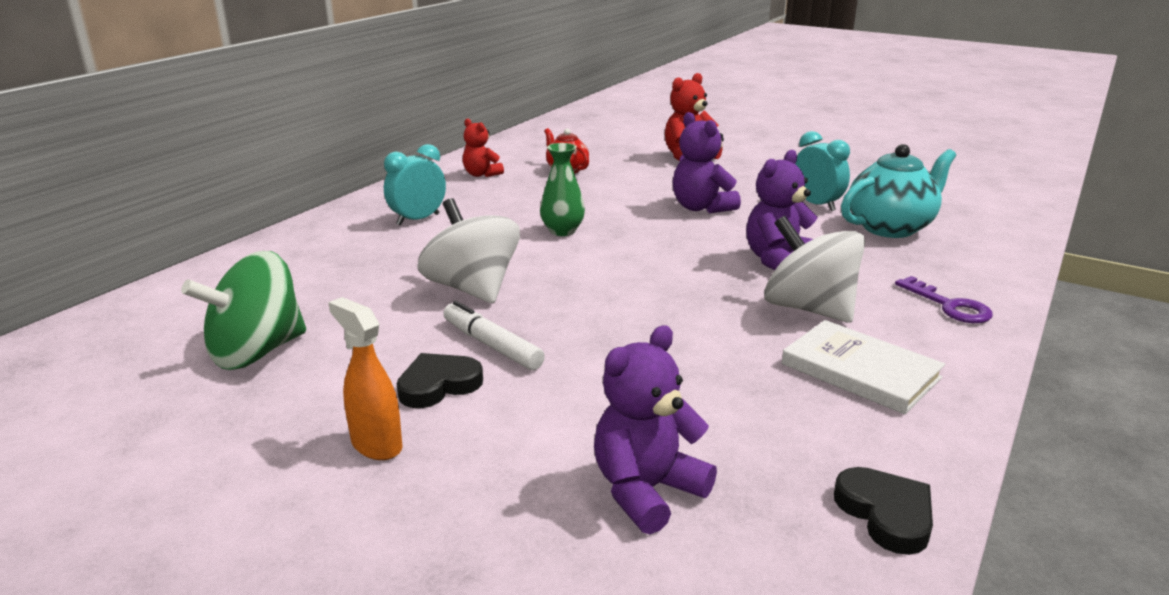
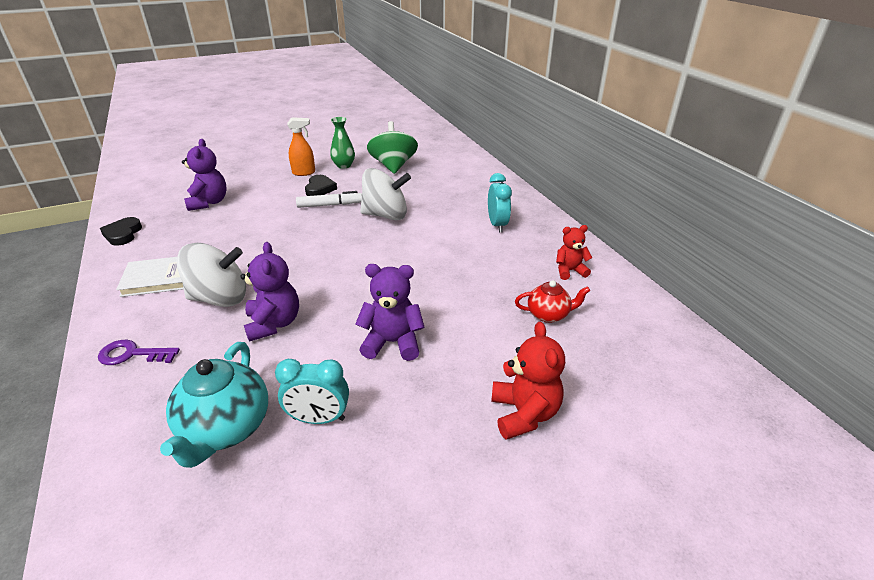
camera: 125 degrees right, 10 degrees up
(562, 231) = (423, 264): green vase -> green vase (344, 165)
(886, 514) = (123, 234): black heart -> black heart turned 75 degrees clockwise

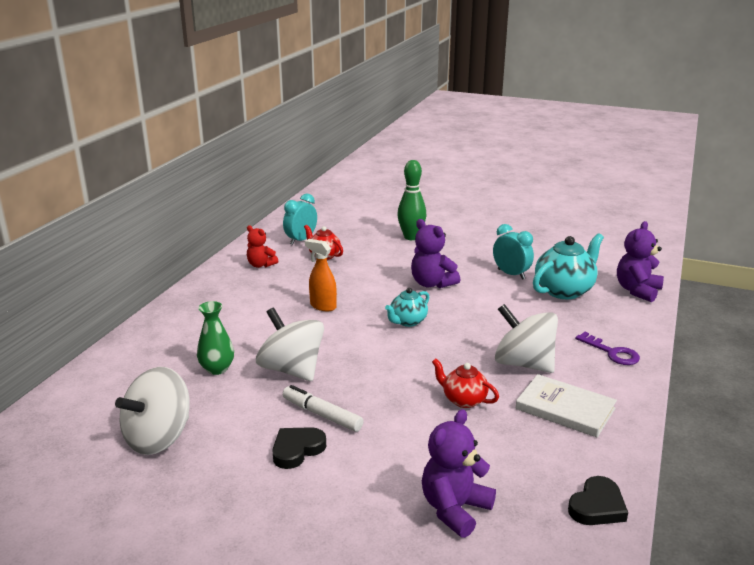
camera: 135 degrees left, 10 degrees down
(248, 250) = (463, 400): none -> red teapot
(274, 323) = (496, 326): purple teddy bear -> purple teddy bear (637, 290)
(304, 173) = (273, 499): orange spray bottle -> orange spray bottle (323, 306)
(344, 165) = (206, 480): green vase -> green vase (217, 369)
(359, 286) = (407, 321): none -> turquoise teapot
(393, 166) = (159, 438): green spinning top -> white spinning top
(497, 225) = (228, 312): turquoise clock -> turquoise clock (301, 240)
(524, 413) = (411, 237): red teddy bear -> green bowling pin

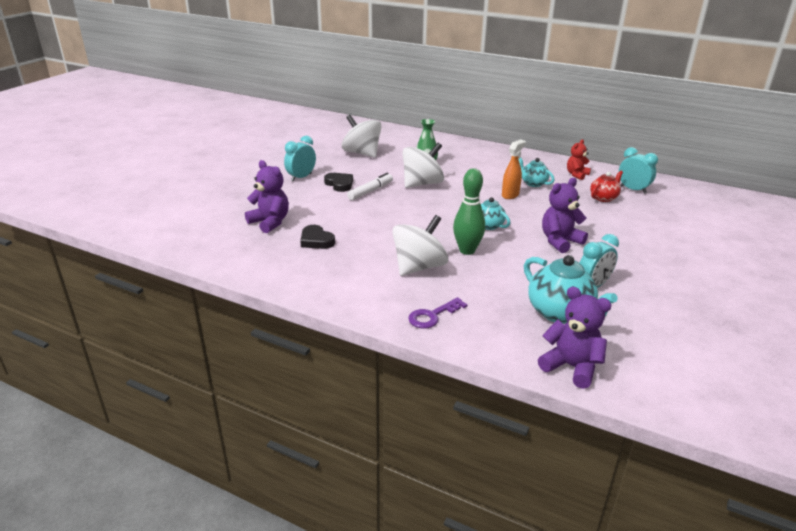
camera: 95 degrees right, 5 degrees up
(269, 501) = (301, 177): none -> turquoise clock
(286, 291) = (533, 183): none -> turquoise teapot
(411, 237) = (666, 240): green bowling pin -> green bowling pin (467, 250)
(463, 400) = (374, 236): red teapot -> none
(565, 408) = (353, 275): white book -> none
(597, 506) = (247, 267): black heart -> black heart (316, 240)

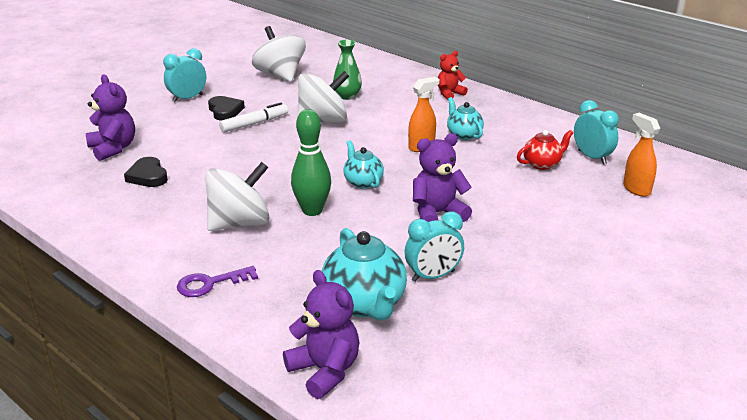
camera: 15 degrees right, 0 degrees up
(576, 175) = (531, 129): red teddy bear -> red teddy bear (449, 94)
(679, 208) = (636, 189): none -> orange spray bottle

